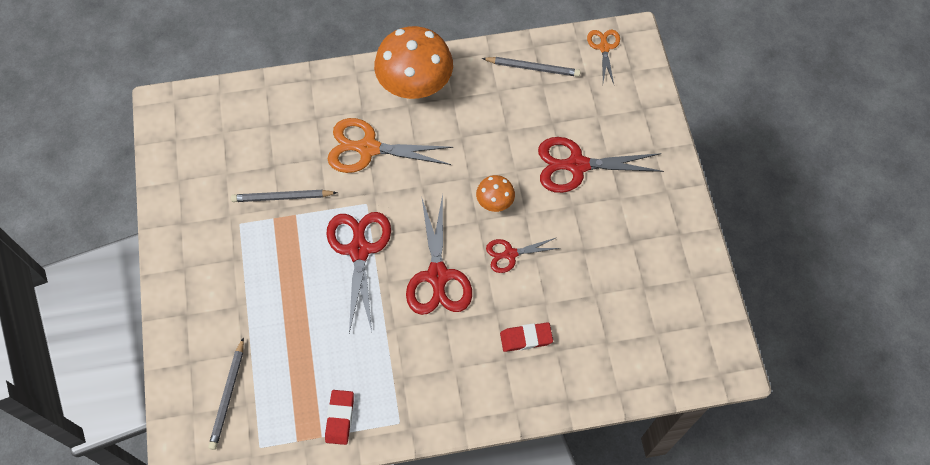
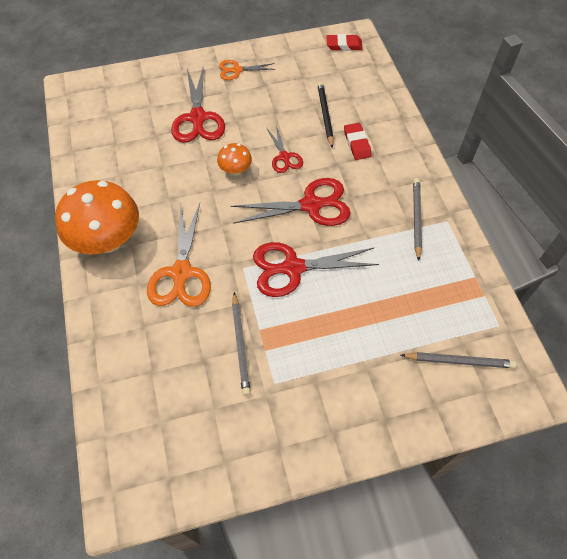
camera: 95 degrees left, 5 degrees down
(340, 418) = (455, 264): red eraser -> red eraser (344, 45)
(532, 68) = (96, 151): grey pencil -> grey pencil (416, 218)
(575, 307) = (325, 115): none -> black pencil
(604, 47) = (79, 104): orange scissors -> orange scissors (236, 70)

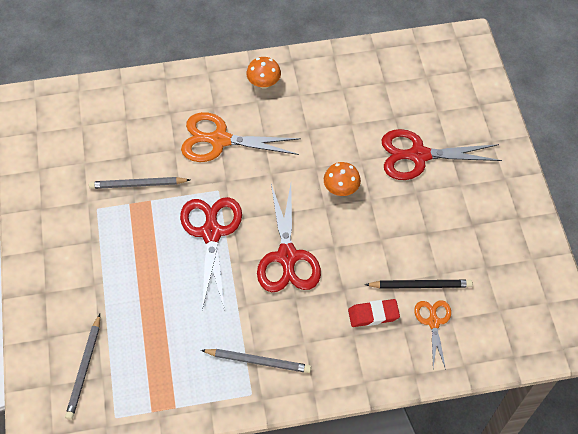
camera: 95 degrees right, 0 degrees up
(108, 240) = (264, 83): orange mushroom -> orange mushroom, size x0.47
(236, 70) = (497, 196): orange scissors -> orange scissors (433, 322)
(284, 157) = (356, 236): red scissors -> none
(344, 45) = (549, 323): red eraser -> none

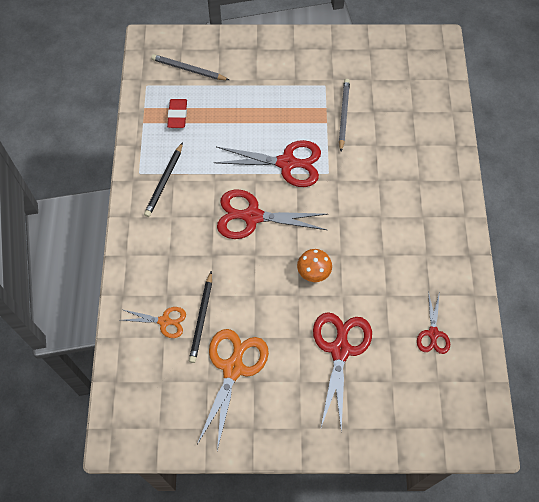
camera: 100 degrees right, 5 degrees up
(219, 140) = (381, 180): orange scissors -> orange scissors (233, 367)
(258, 361) = (164, 181): grey pencil -> black pencil
(264, 83) = (443, 225): orange mushroom -> none
(373, 314) = (183, 274): red eraser -> red eraser (177, 115)
(381, 83) = (433, 334): none -> red scissors

